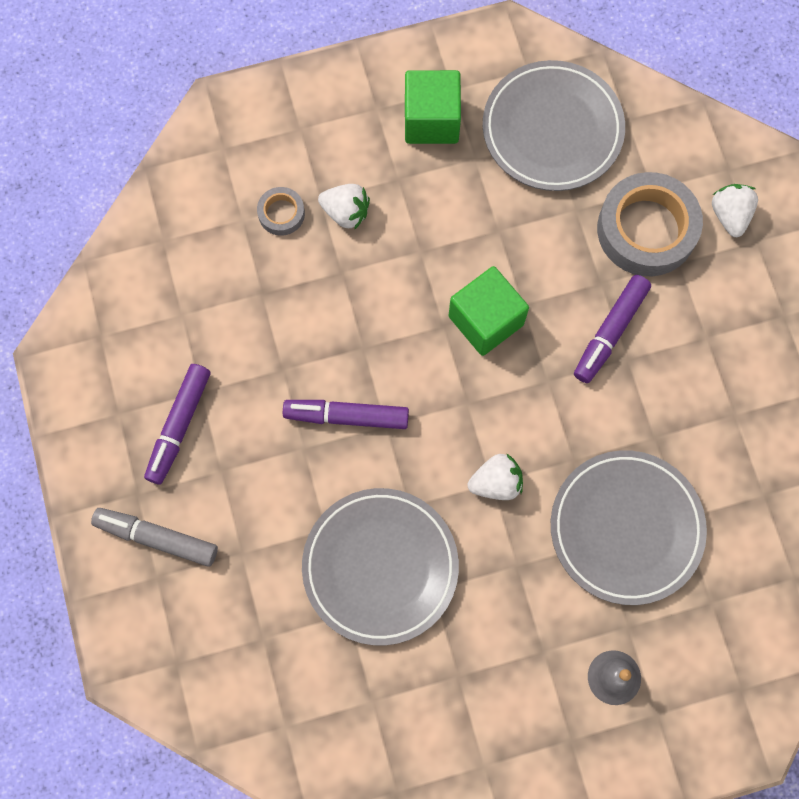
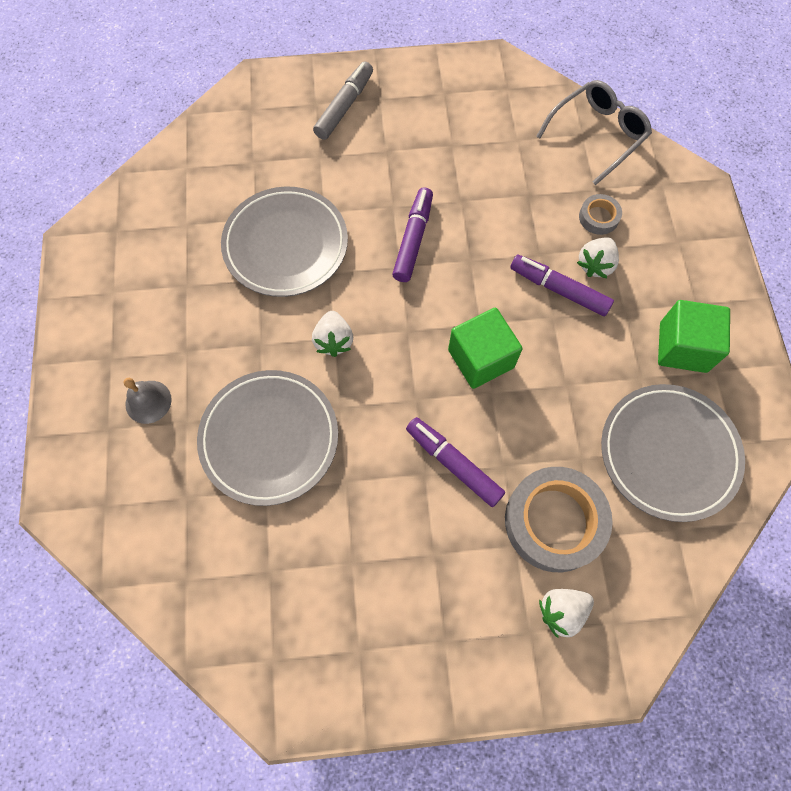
camera: 100 degrees right, 5 degrees down
(160, 222) = (598, 134): none -> grey glasses
(179, 426) = (427, 128): purple marker -> purple marker (558, 289)
(729, 215) = (561, 611): white strawberry -> white strawberry turned 150 degrees clockwise

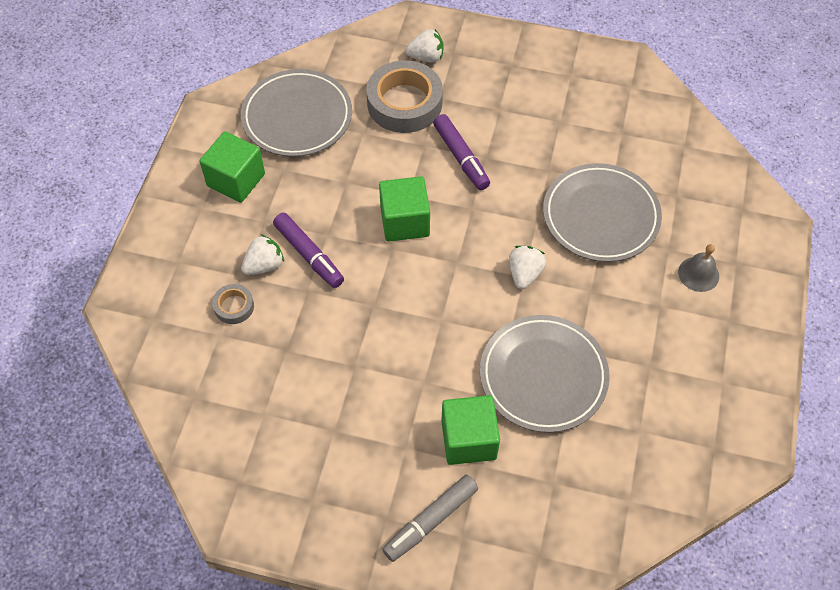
camera: 160 degrees left, 10 degrees down
(335, 172) = (468, 439): none -> green cube
(413, 239) = (418, 341): purple marker -> none
(598, 134) = (178, 392): grey glasses -> none

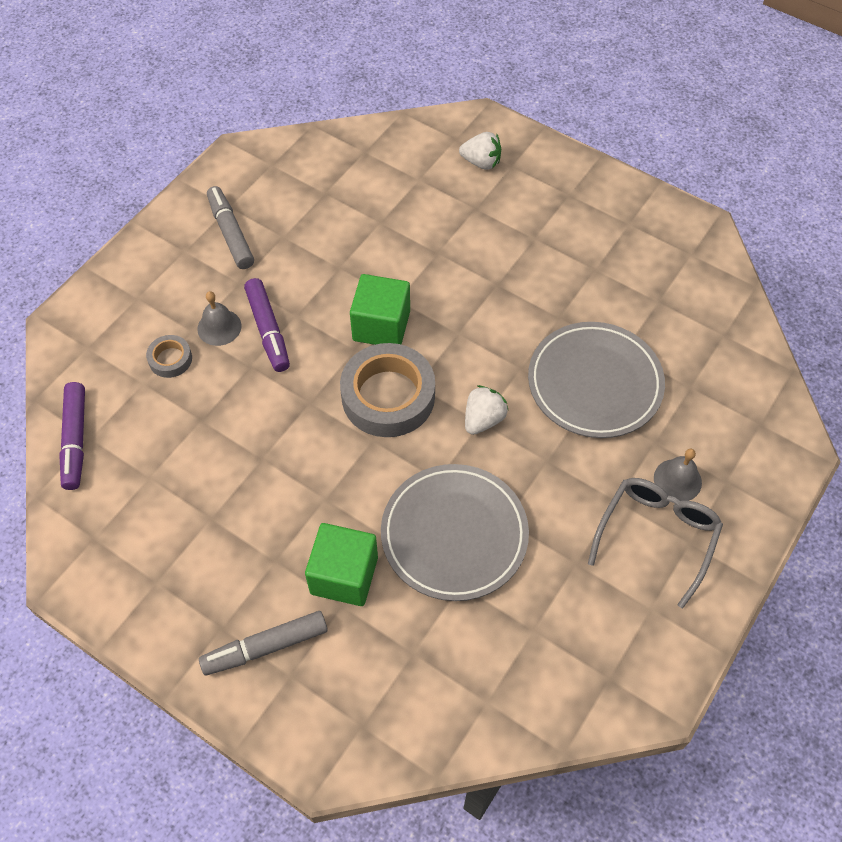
camera: 20 degrees right, 0 degrees up
(236, 180) = (231, 233): green cube -> grey marker
(264, 265) = (219, 327): white strawberry -> grey bell
(297, 117) = (320, 187): grey plate -> none
(404, 103) = (437, 203): grey tape -> grey tape (388, 396)
(461, 157) = (471, 276): purple marker -> purple marker (75, 440)
(701, 322) = (657, 534): none -> grey glasses

